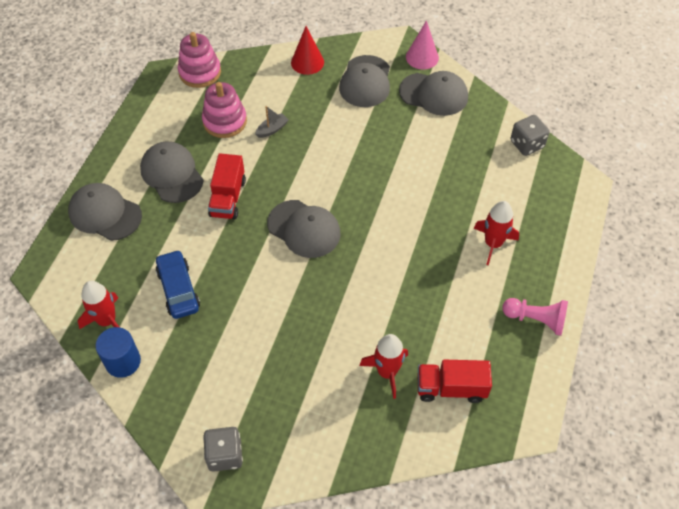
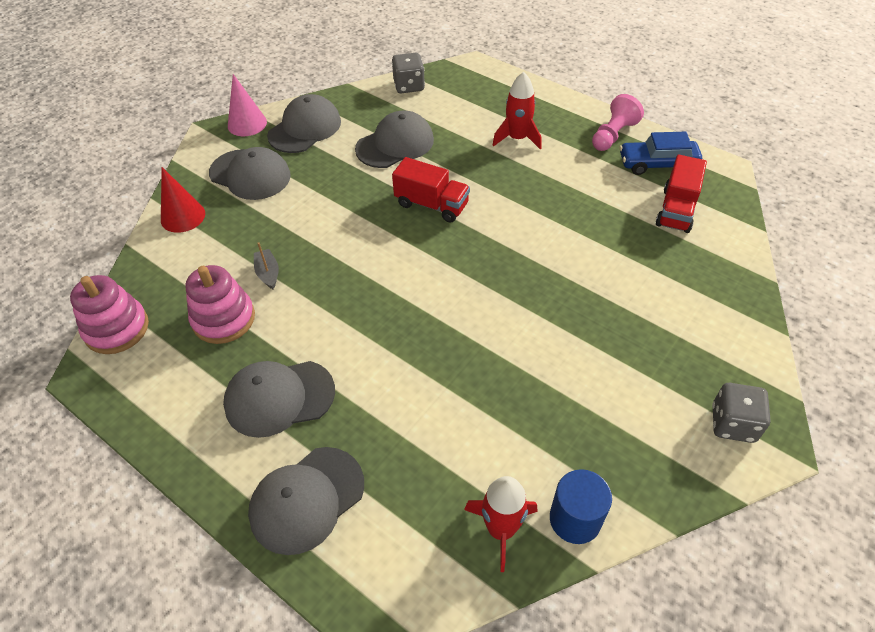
camera: 70 degrees left, 5 degrees down
(178, 289) = (477, 427): blue car -> blue car (657, 164)
(228, 198) = (353, 342): red truck -> red truck (431, 204)
(304, 229) = (436, 277): grey cap -> grey cap (395, 144)
(387, 372) = (648, 252): red rocket -> none

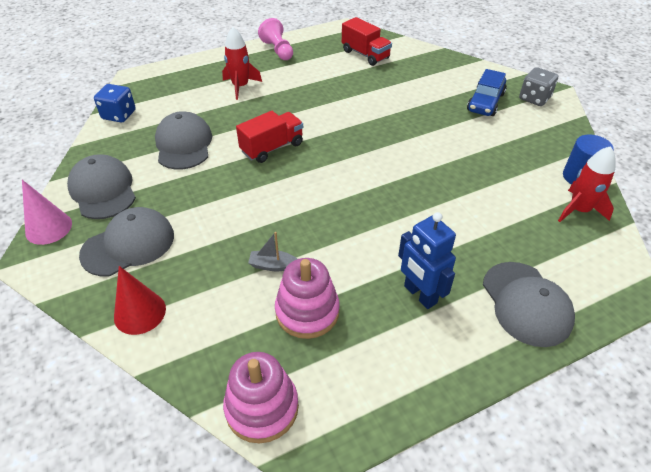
camera: 65 degrees left, 5 degrees down
(279, 398) = (420, 295): grey cap -> blue robot
(409, 86) = (119, 115): grey dice -> blue dice
(657, 164) = (320, 45): blue car -> blue car (485, 102)

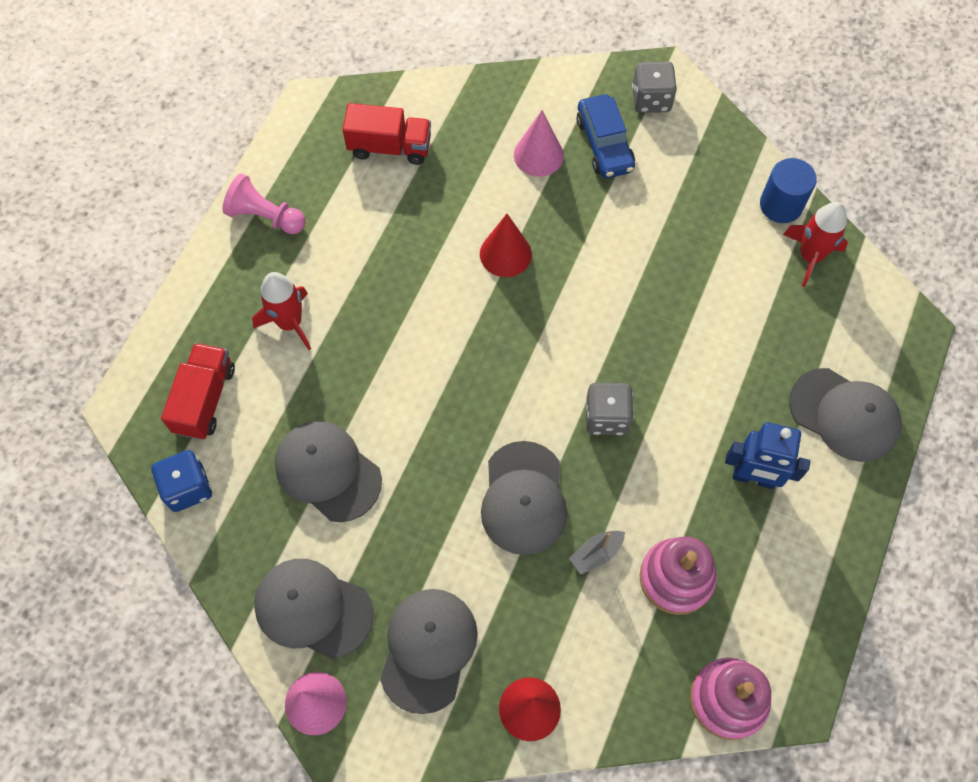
camera: 40 degrees left, 20 degrees up
(264, 214) = (523, 498): none -> grey cap
(272, 148) = (436, 398): red truck -> red truck (205, 399)
(355, 208) = (606, 417): none -> grey dice
(378, 115) = (505, 254): none -> red cone
(441, 90) = (538, 155): none -> pink cone

